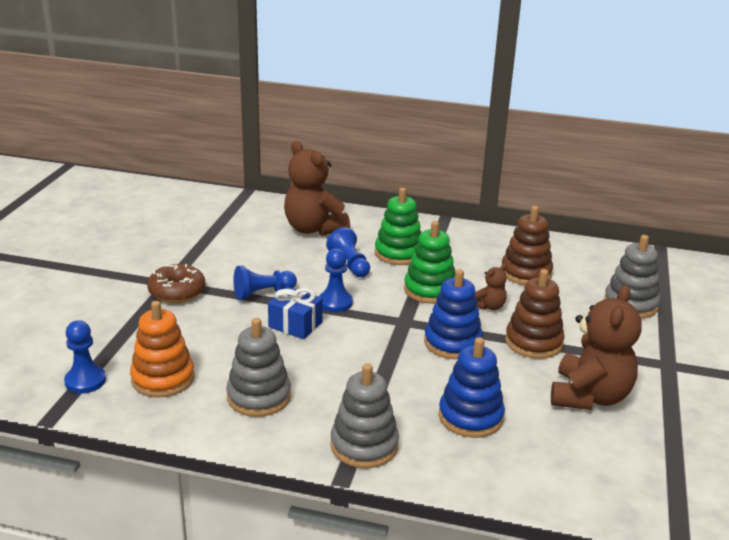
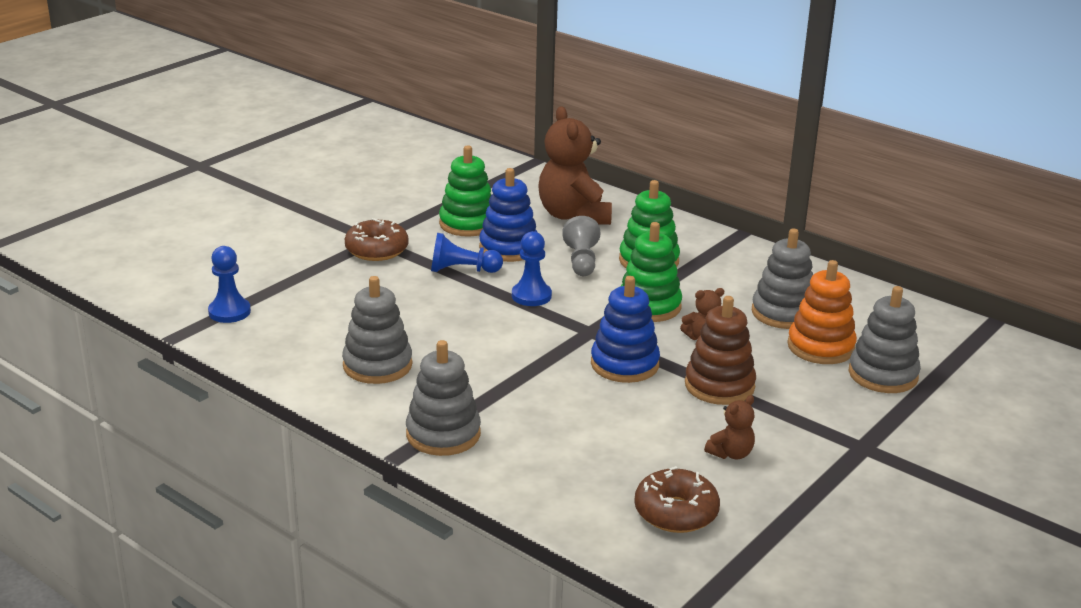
camera: 25 degrees right, 0 degrees up
(163, 379) = (300, 327): orange stacking toy -> orange stacking toy (820, 347)
(236, 252) = (468, 224): none -> green stacking toy
(295, 325) = (470, 308): blue gift -> none
(350, 264) = (581, 261): blue pawn -> grey pawn
(470, 417) = (577, 438): blue stacking toy -> blue stacking toy (509, 248)
(526, 273) = (783, 313): brown stacking toy -> grey stacking toy
(589, 396) = (731, 453): brown teddy bear -> brown teddy bear, size x0.46
(595, 460) = (676, 512): none -> brown donut

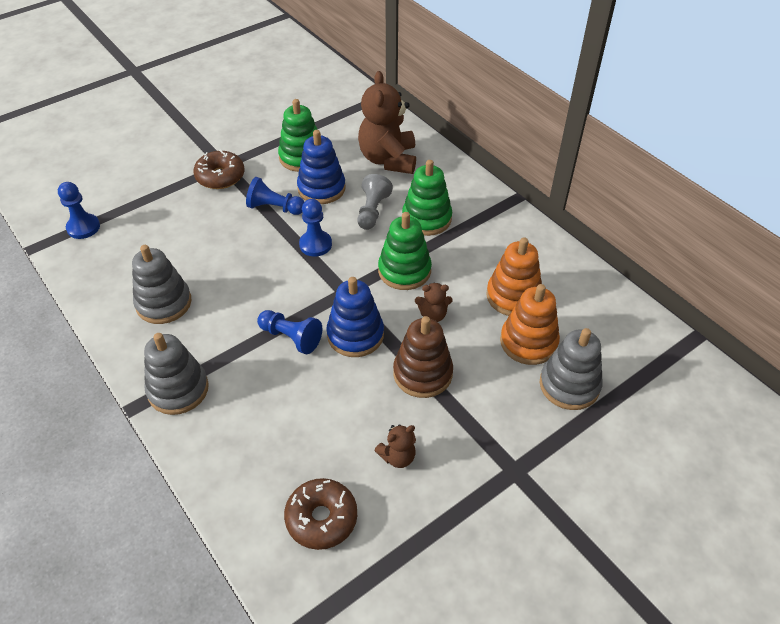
camera: 15 degrees right, 20 degrees up
(551, 375) = (291, 337): none -> blue pawn
(783, 313) = (513, 296): grey stacking toy -> orange stacking toy

